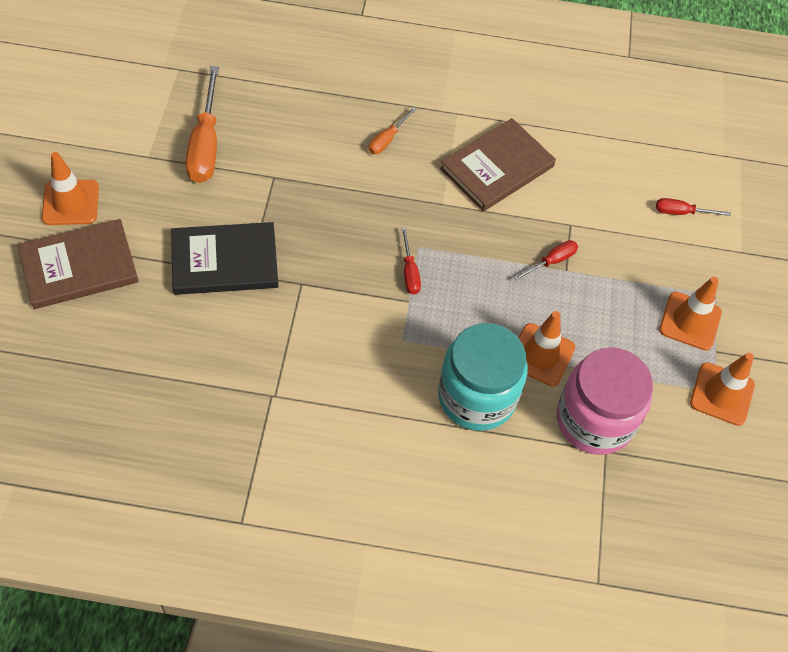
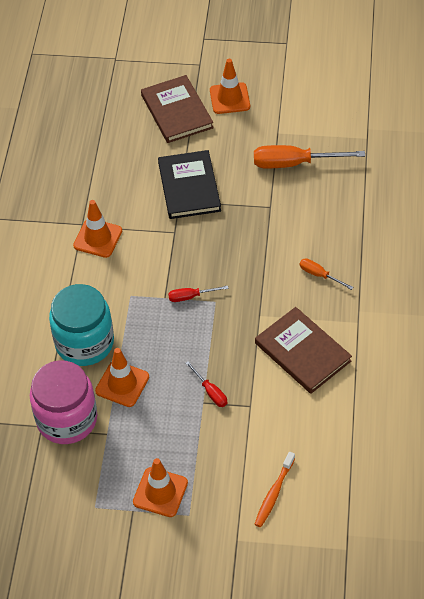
camera: 95 degrees right, 5 degrees down
(681, 212) = (274, 493): red screwdriver -> orange toothbrush
(722, 394) = (92, 511): orange traffic cone -> orange traffic cone (98, 238)

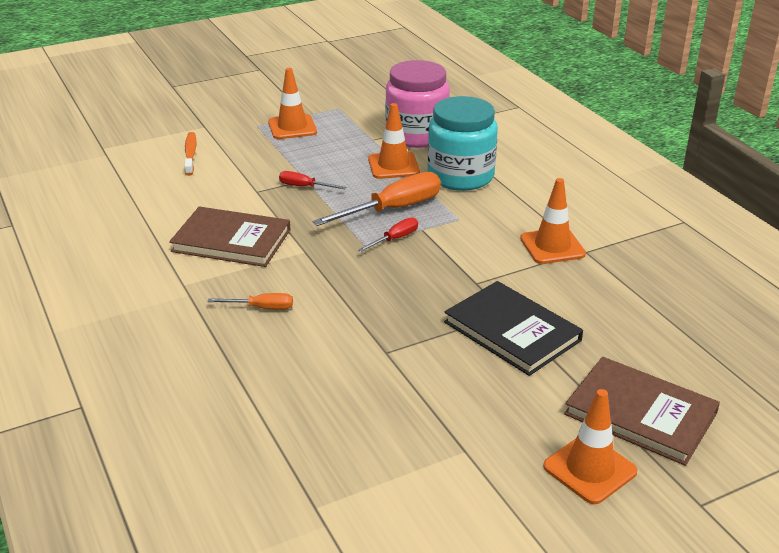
camera: 145 degrees right, 20 degrees down
(294, 163) = (400, 417): orange screwdriver -> orange screwdriver (393, 209)

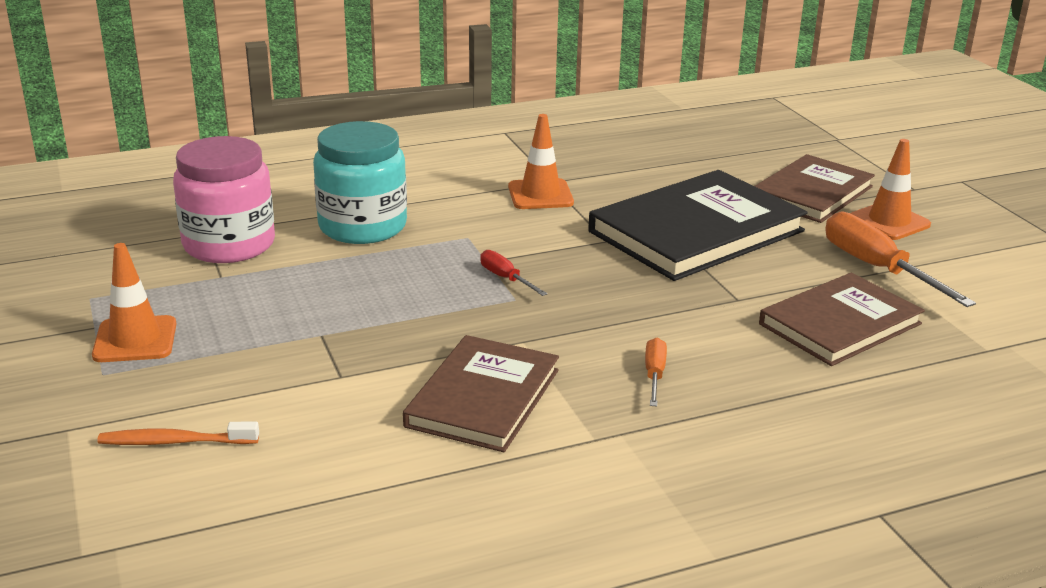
camera: 85 degrees left, 5 degrees down
(304, 187) = (344, 335): red screwdriver -> none
(350, 410) = (840, 324): none -> brown book
(393, 166) = (312, 267): orange traffic cone -> none
(393, 209) = (431, 275): orange screwdriver -> orange screwdriver (877, 268)
(512, 331) = (696, 231): black book -> black book, size x1.51

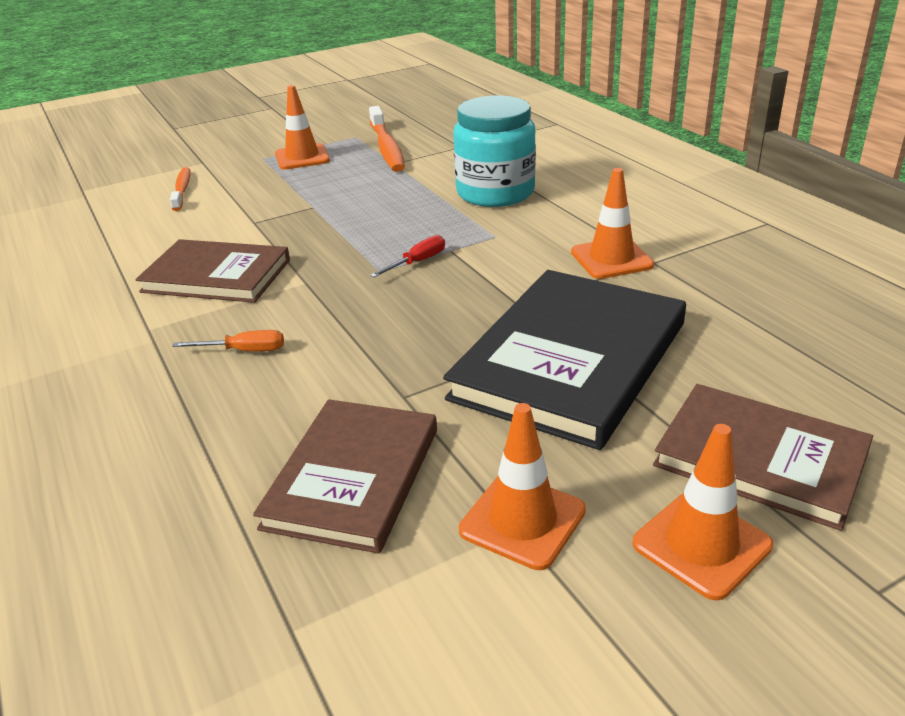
camera: 85 degrees right, 5 degrees up
(160, 277) = (387, 147): none -> orange toothbrush
(229, 244) = (443, 156): pink jar -> none
(696, 231) = (570, 360): black book -> black book turned 75 degrees clockwise
(840, 324) = (353, 477): brown book -> brown book turned 60 degrees clockwise
(877, 268) = (522, 520): orange screwdriver -> orange traffic cone

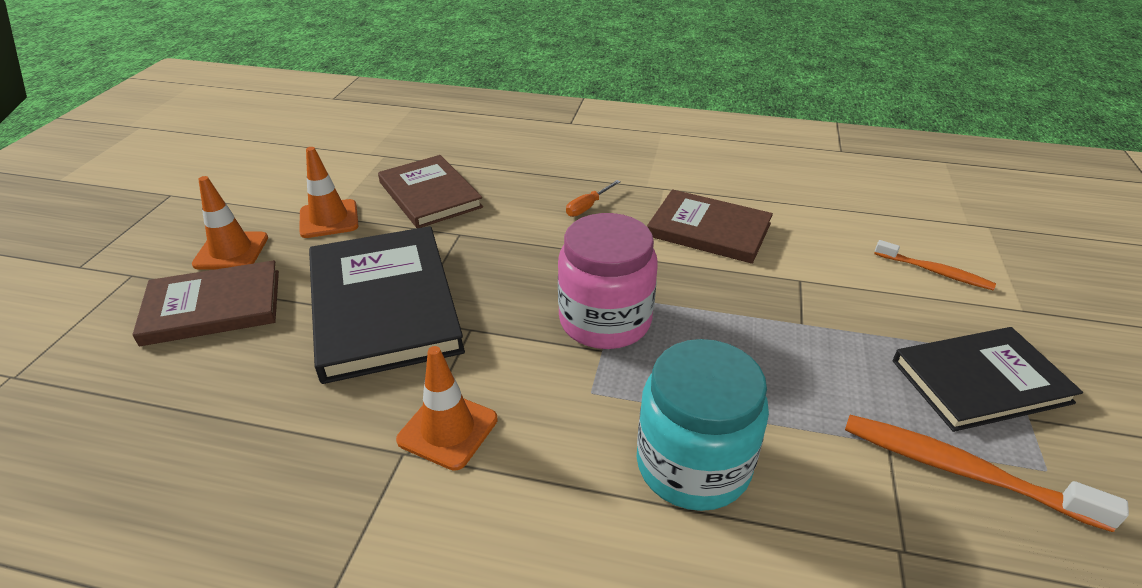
camera: 130 degrees right, 5 degrees up
(216, 276) = (709, 230): brown book -> brown book turned 60 degrees clockwise
(302, 157) = (980, 382): orange traffic cone -> black book
(417, 262) = (605, 320): red screwdriver -> pink jar

